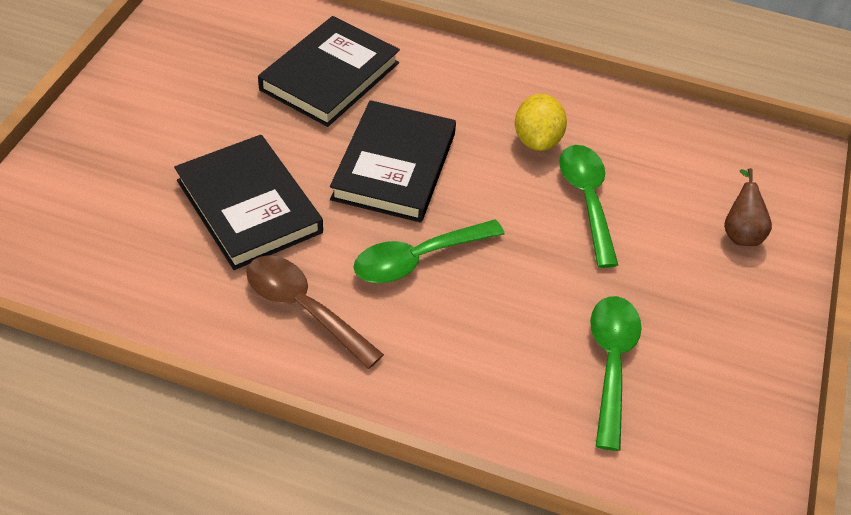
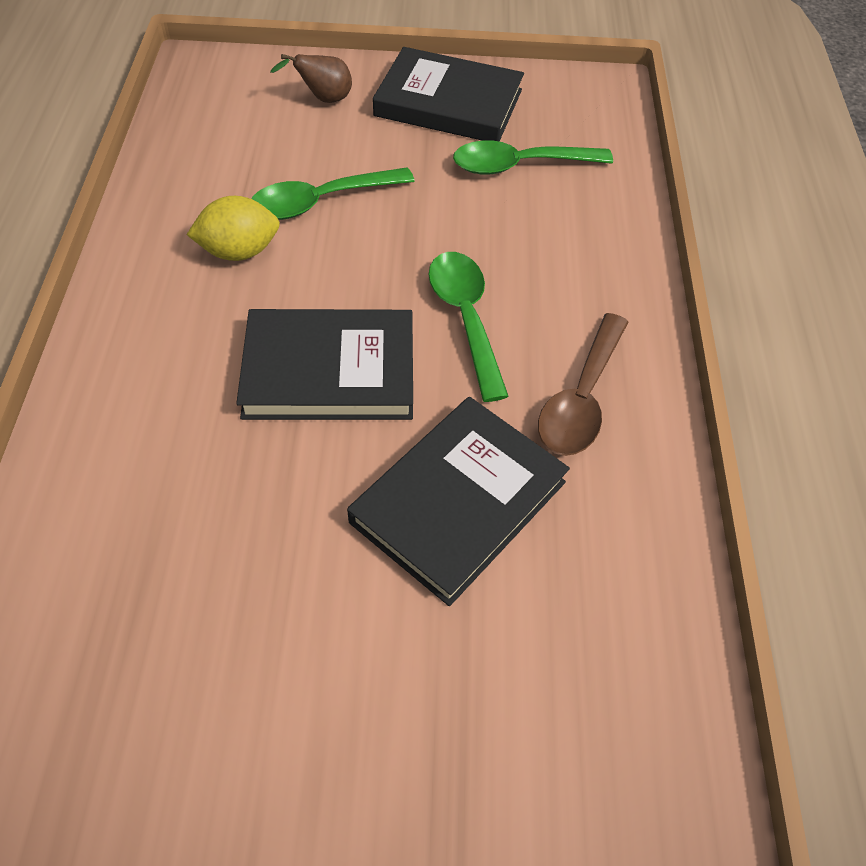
camera: 105 degrees left, 5 degrees up
(330, 76) = (170, 487): black book -> black book (448, 103)
(418, 259) = (465, 318): green spoon -> green spoon turned 150 degrees counterclockwise

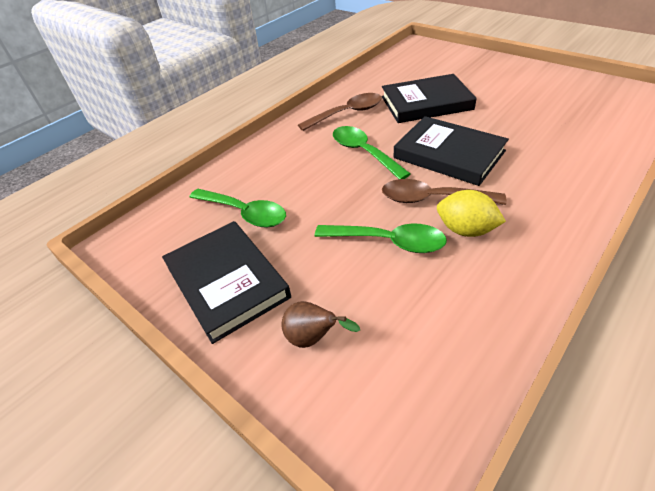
camera: 135 degrees left, 10 degrees down
(306, 278) = (432, 199): none -> brown spoon
(465, 318) = (364, 152): green spoon -> green spoon turned 120 degrees clockwise

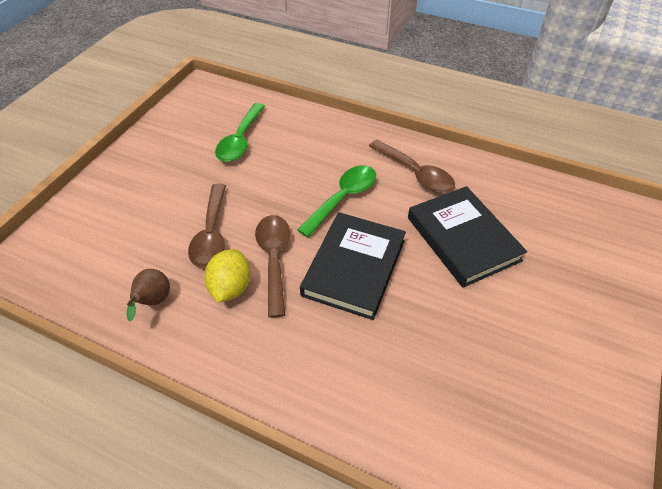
camera: 70 degrees right, 5 degrees up
(227, 282) = (165, 151): black book -> none
(313, 338) = (113, 206): brown pear -> brown pear (153, 302)
(388, 242) = (211, 234): green spoon -> brown spoon

